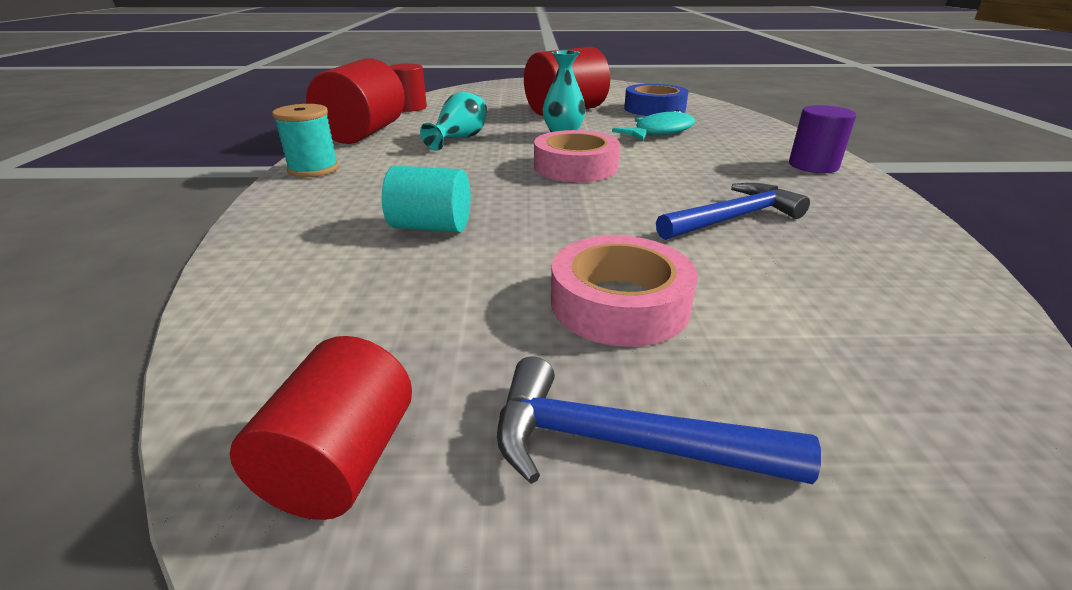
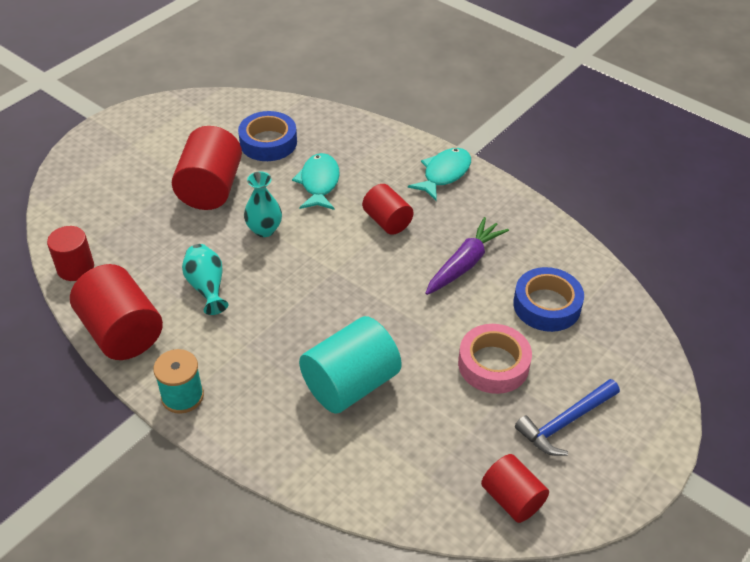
camera: 50 degrees left, 15 degrees up
(431, 227) = (350, 384): turquoise cylinder -> turquoise cylinder, size x1.65
(575, 167) = (332, 268): pink tape -> none
(687, 166) = (387, 221): none -> red cylinder
(733, 218) = (464, 264): blue hammer -> purple carrot
(812, 300) = (546, 305): none -> blue tape
(813, 165) = (444, 174): purple cylinder -> turquoise fish

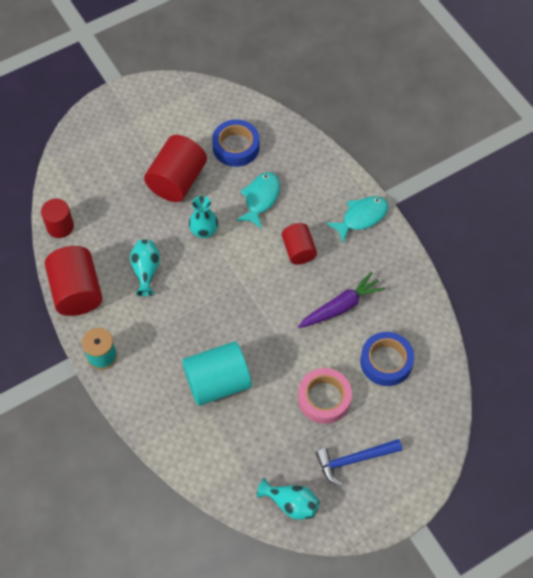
camera: 20 degrees right, 15 degrees up
(512, 499) = (291, 504): red cylinder -> turquoise vase

